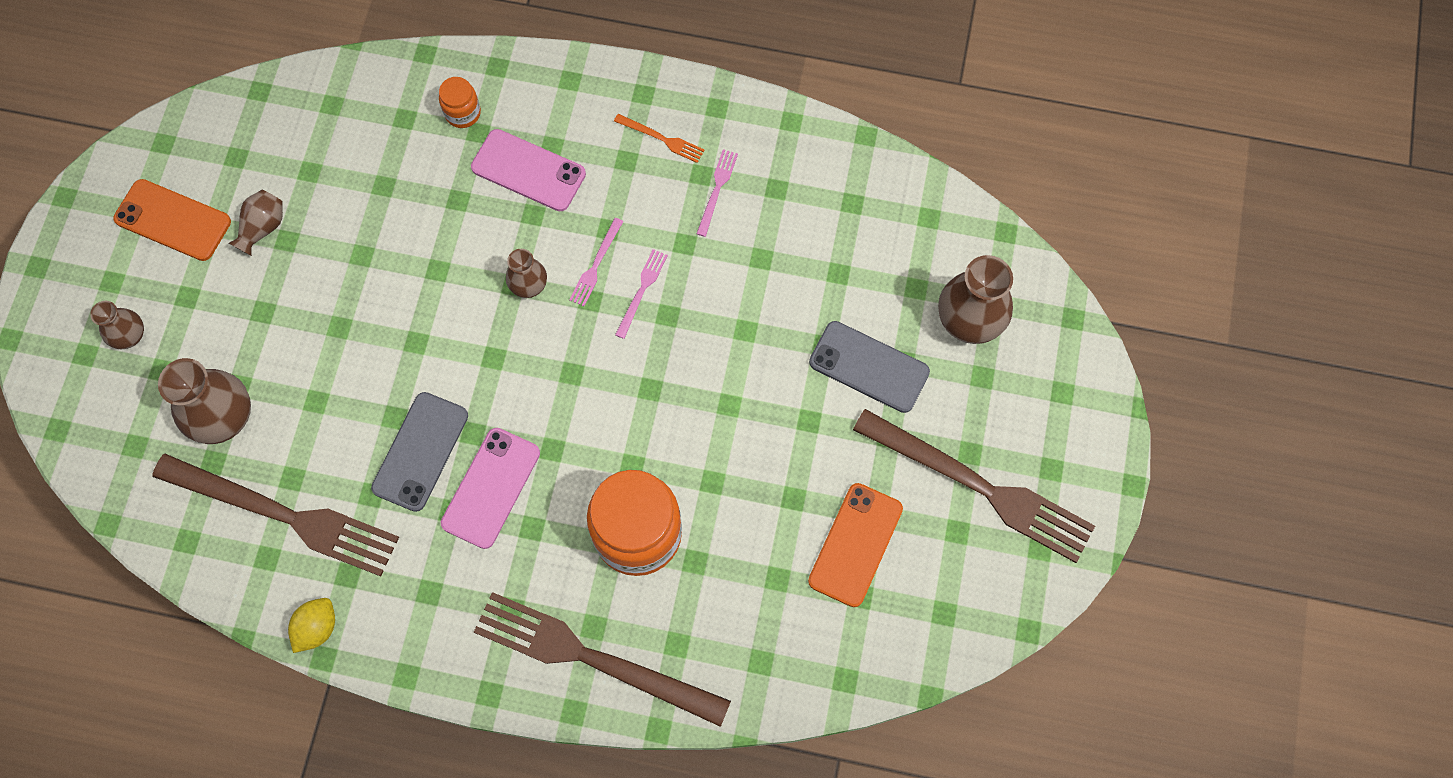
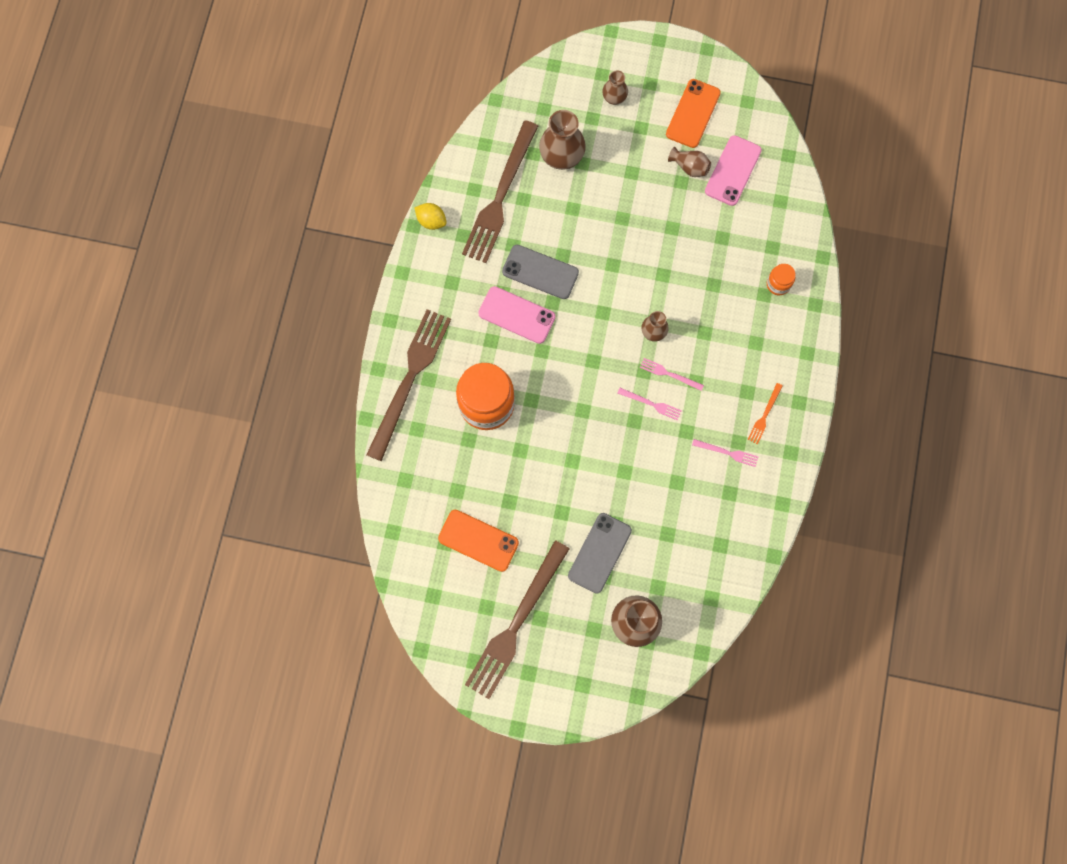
camera: 90 degrees right, 5 degrees up
(528, 171) = (736, 328): pink phone -> pink phone (733, 171)

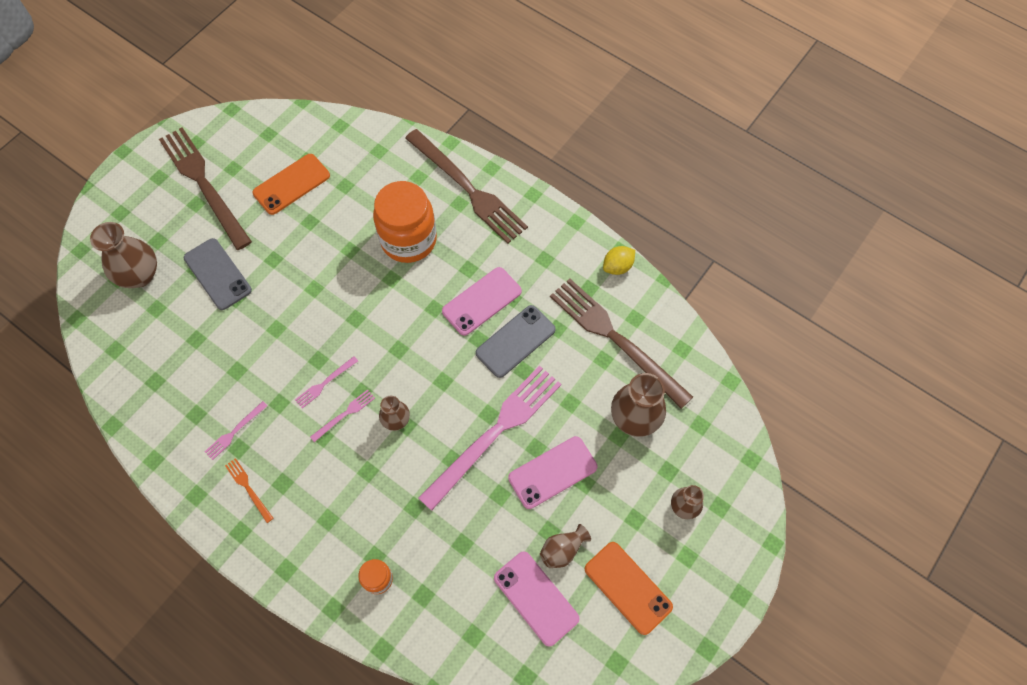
camera: 115 degrees right, 10 degrees down
(625, 253) = (495, 432): none -> pink fork
(635, 198) = (552, 472): none -> pink phone

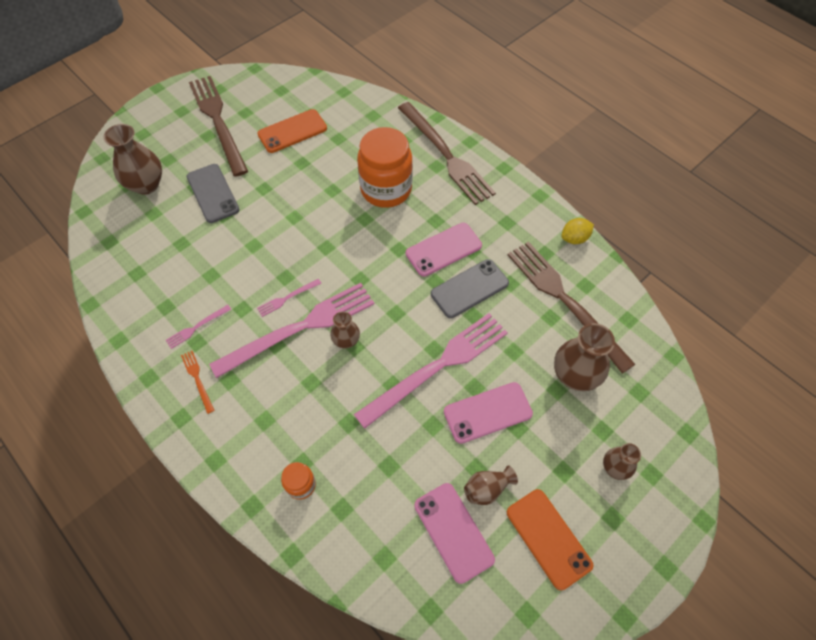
camera: 10 degrees right, 5 degrees down
(344, 414) = (299, 328): pink fork -> pink fork, size x2.46

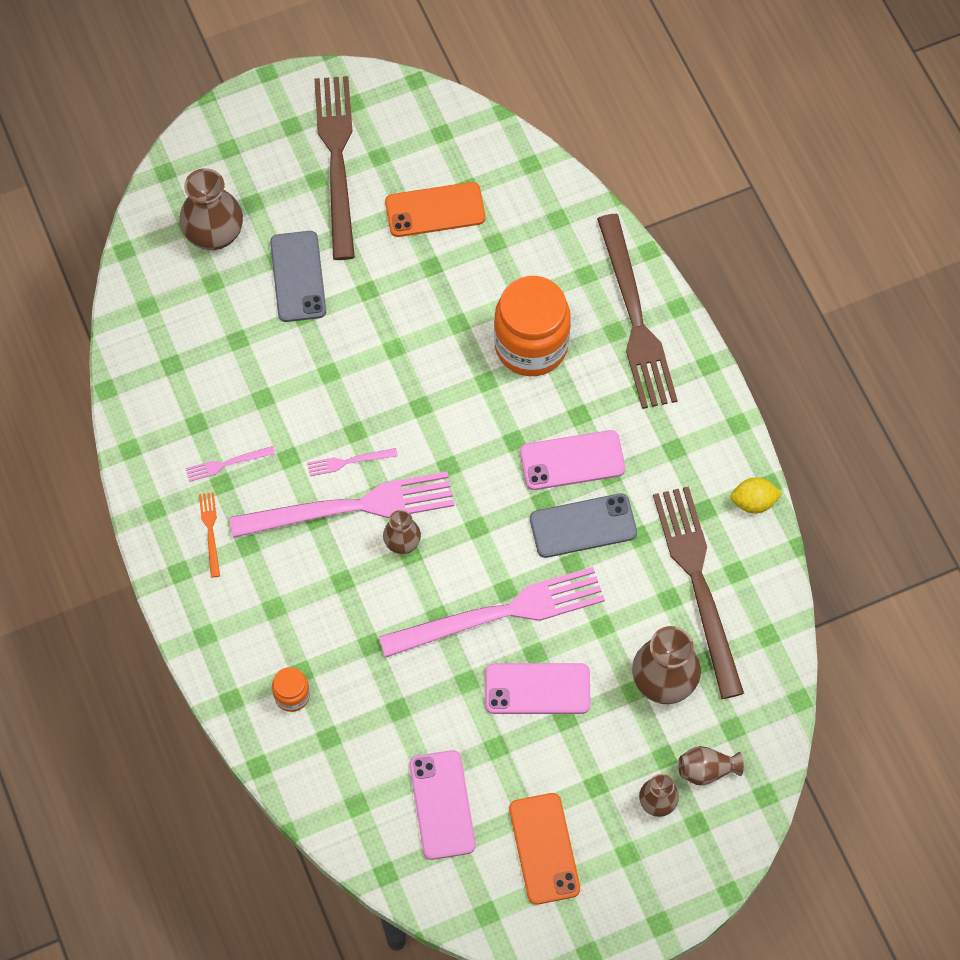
camera: 20 degrees right, 5 degrees up
(487, 489) = (499, 773): brown vase -> brown vase (706, 770)

